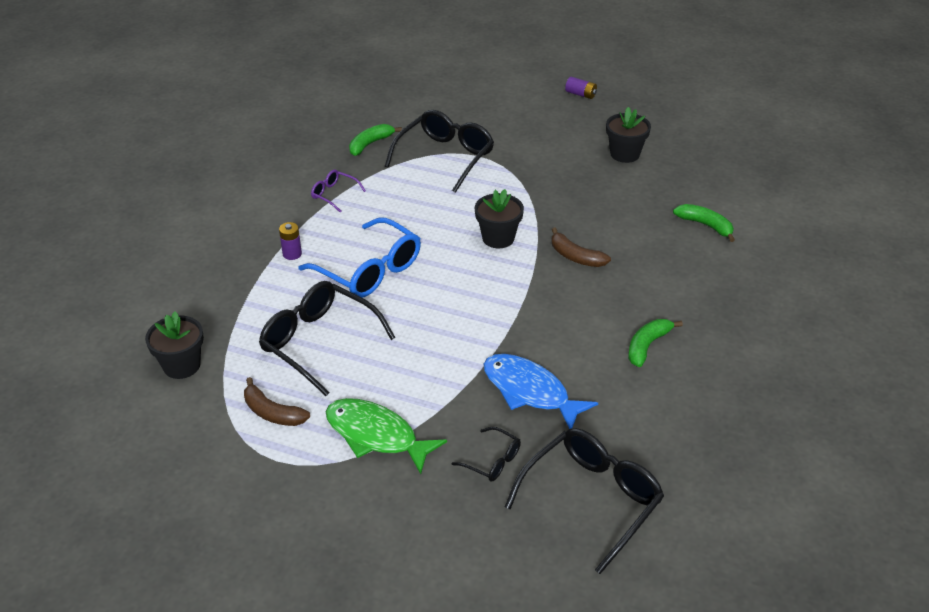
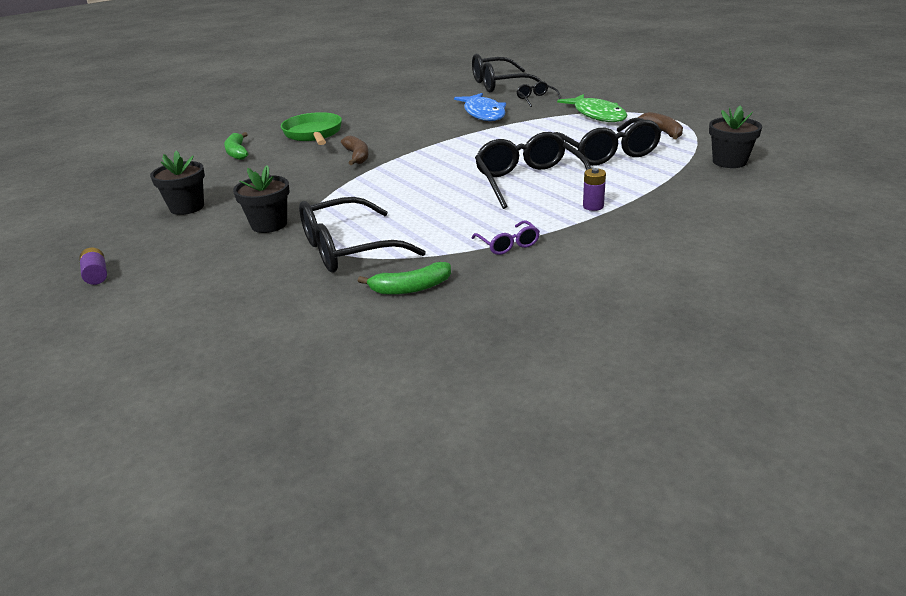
camera: 145 degrees left, 10 degrees down
(369, 270) = (529, 181): blue glasses -> black glasses
(498, 238) = (396, 178): black flower pot -> black flower pot (269, 224)
(647, 346) = (386, 116): green banana -> none
(677, 279) = (313, 134): none -> green pan

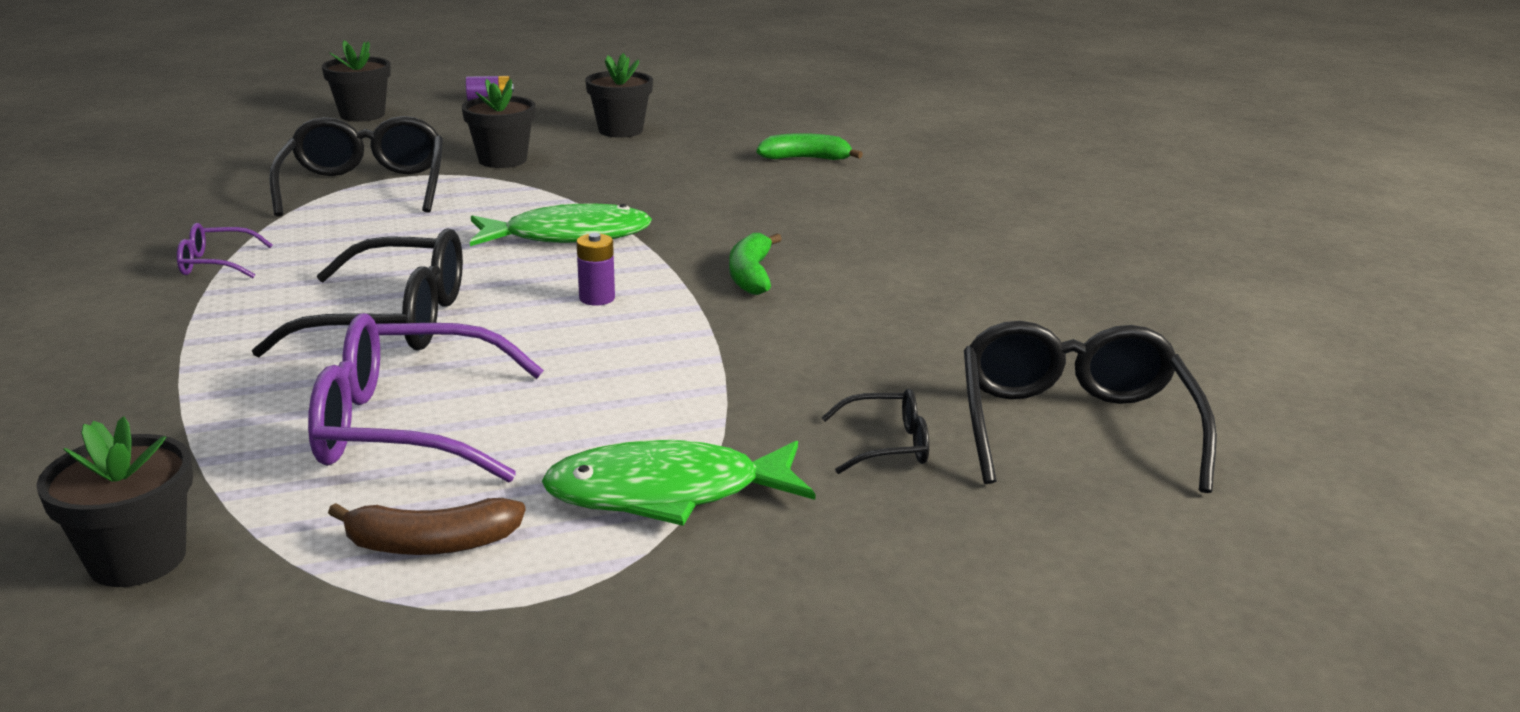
camera: 105 degrees right, 5 degrees down
(153, 317) = (362, 115): none -> black flower pot
(313, 134) = (845, 205): green pan -> none
(357, 156) = (690, 222): brown banana -> none
(395, 175) = (569, 236): none -> green fish
(410, 288) = (217, 202): green banana -> green banana (751, 275)
(483, 113) = (825, 357): blue fish -> none
(593, 206) = (216, 345): purple battery -> purple battery (597, 298)
(606, 153) = (408, 426): black glasses -> purple glasses

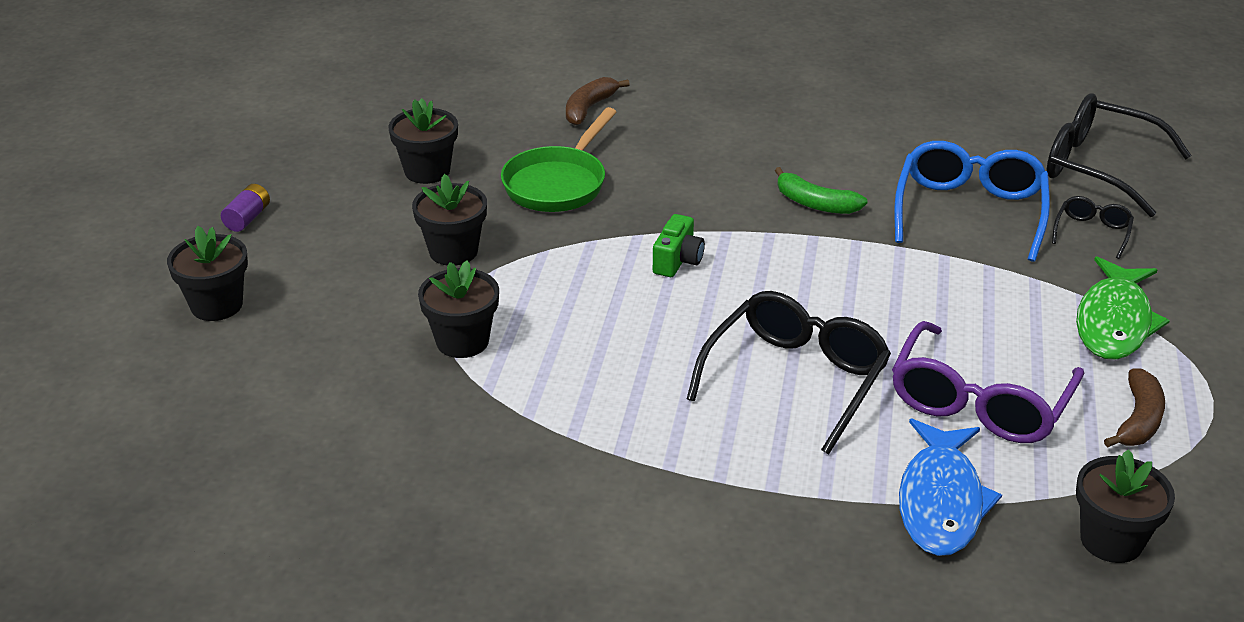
camera: 60 degrees left, 10 degrees up
(191, 432) = (941, 501): none -> blue fish
(216, 264) = (603, 455): purple glasses -> none
(365, 187) = (462, 341): black glasses -> black flower pot
(569, 236) = (677, 261): green fish -> green camera
(597, 298) = (813, 278): purple battery -> none
(655, 172) = (558, 183): none -> green pan
(805, 159) = (589, 108): green banana -> brown banana
(837, 357) = (969, 212): none -> blue glasses

